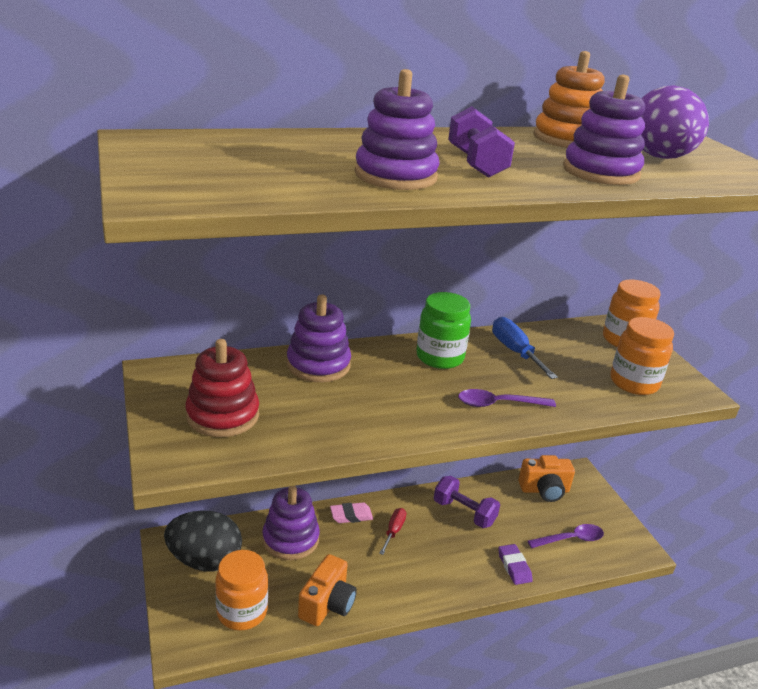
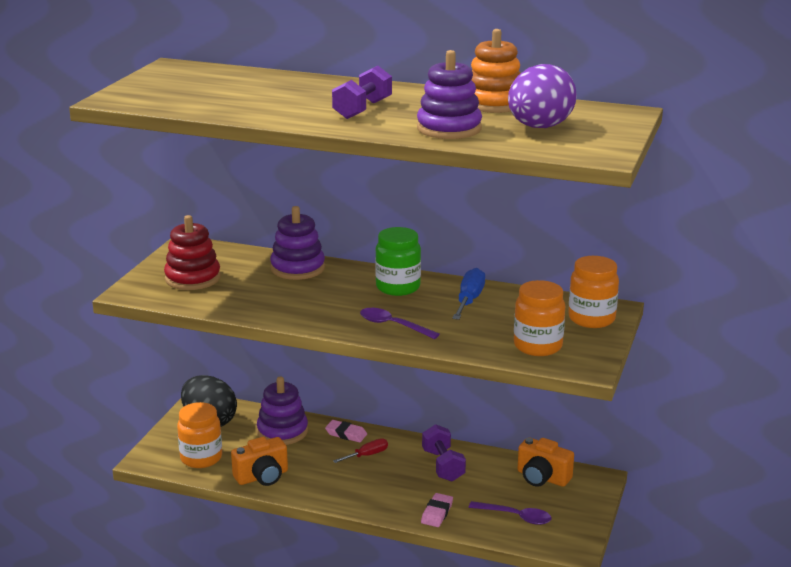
camera: 40 degrees right, 5 degrees down
(395, 176) = (282, 108): purple stacking toy -> none
(514, 567) = (437, 513): purple eraser -> pink eraser

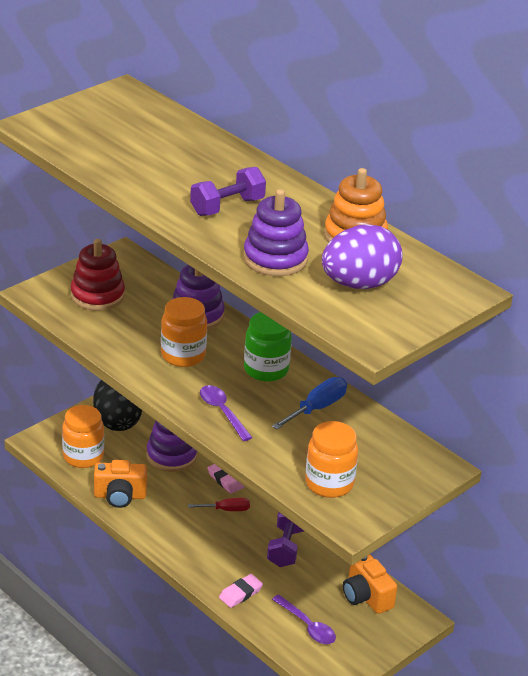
camera: 25 degrees right, 10 degrees up
(591, 319) = (409, 471): orange jar -> orange jar (183, 355)

